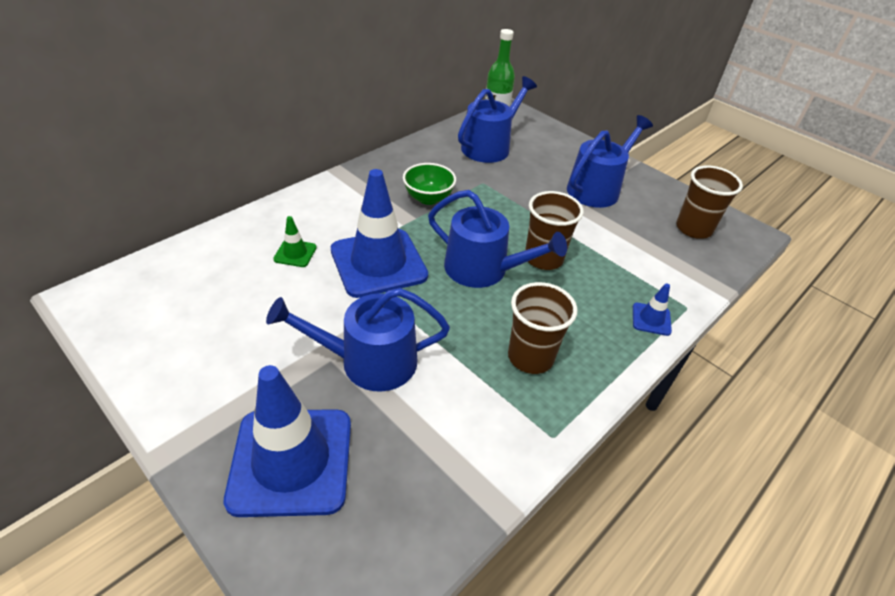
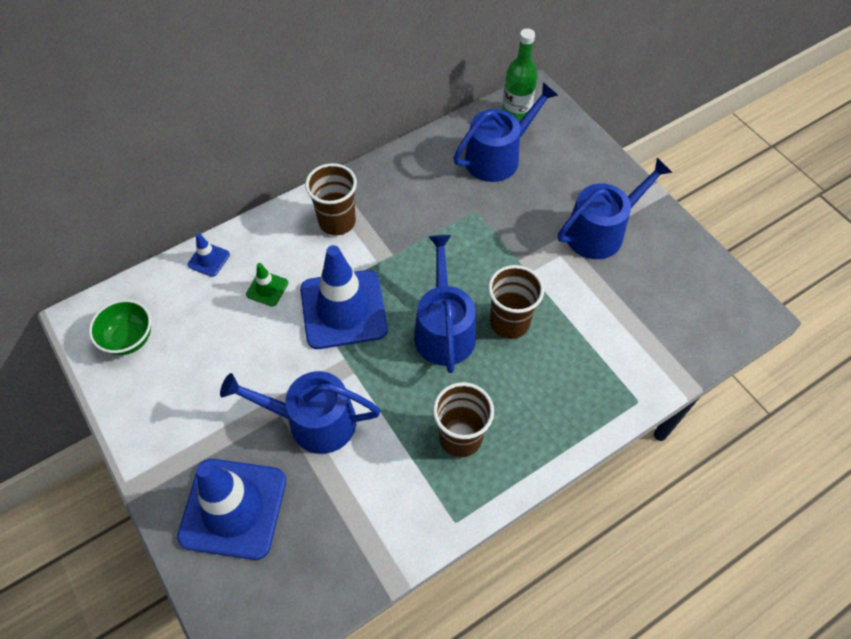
camera: 15 degrees right, 15 degrees up
(428, 198) = (411, 229): green bowl -> green bowl (129, 339)
(483, 269) = (444, 329): blue watering can -> blue watering can turned 135 degrees counterclockwise
(651, 319) = (594, 410): blue traffic cone -> blue traffic cone (209, 259)
(693, 228) = (689, 300): brown cup -> brown cup (337, 222)

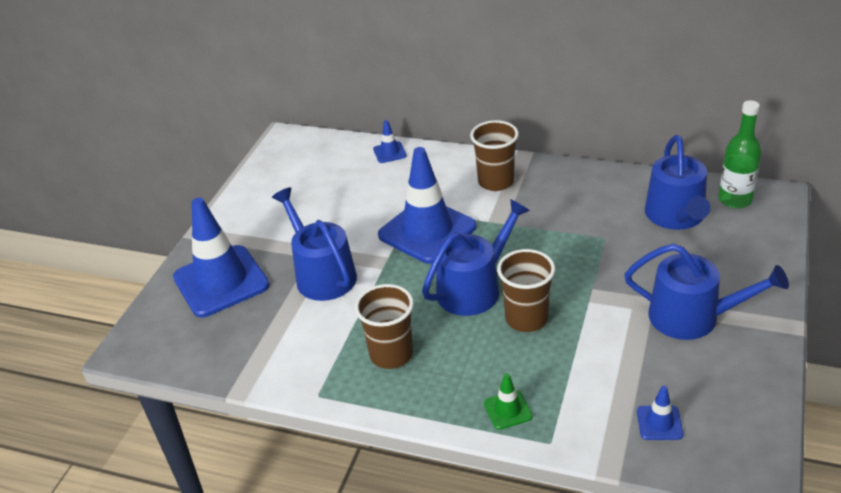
camera: 55 degrees right, 20 degrees down
(129, 339) = (293, 163): green bowl -> none
(267, 289) = (399, 189): green traffic cone -> green traffic cone (507, 410)
(498, 157) = (676, 216): blue watering can -> blue watering can turned 75 degrees clockwise
(674, 327) = (659, 423): none -> blue traffic cone

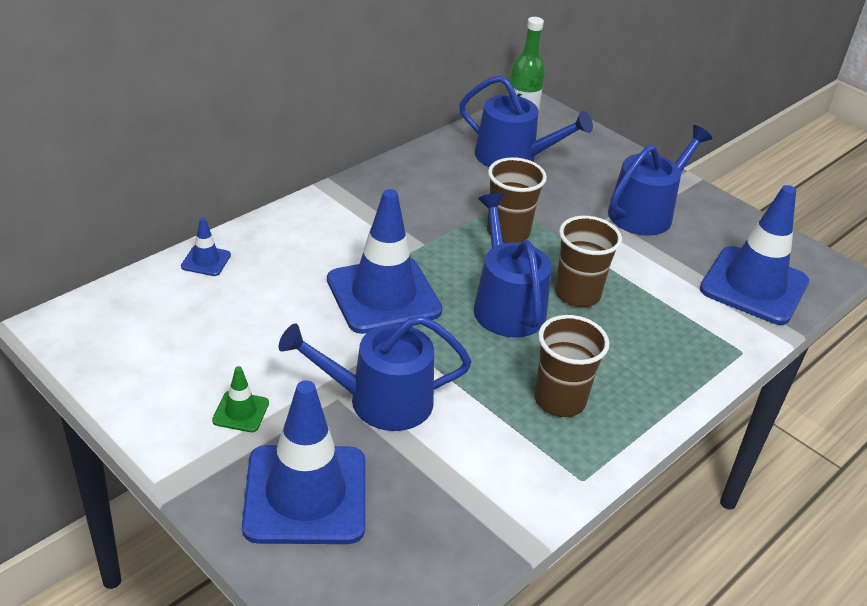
camera: 70 degrees left, 0 degrees up
(496, 182) = (351, 219): brown cup -> brown cup (508, 232)
(507, 410) = (689, 358): green traffic cone -> green traffic cone (241, 412)
(659, 423) = (754, 286): blue traffic cone -> blue traffic cone, size x2.35

